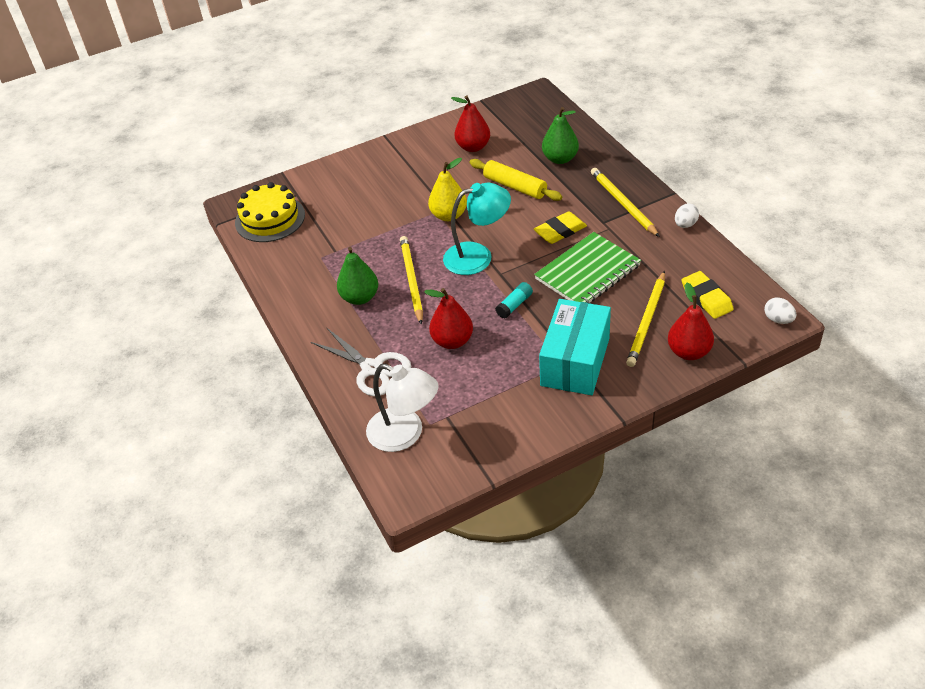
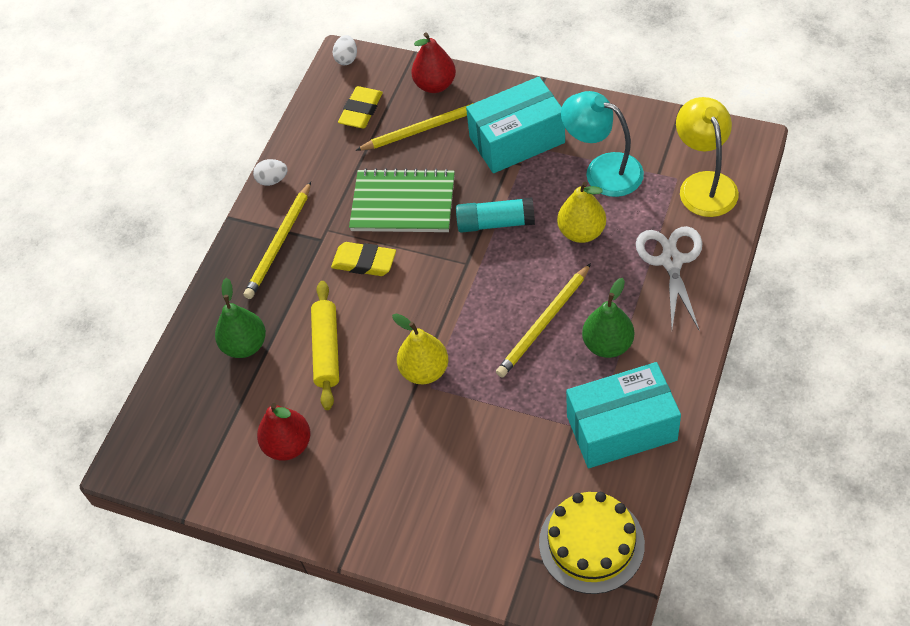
camera: 130 degrees left, 10 degrees up
(306, 269) = (621, 428): none -> turquoise box
(405, 434) = (704, 184): white lamp -> yellow lamp
(452, 341) = (581, 232): red pear -> yellow pear
(478, 256) = (460, 298): turquoise lamp -> turquoise lamp (603, 170)
(514, 305) = (495, 223): turquoise glue stick -> turquoise glue stick, size x1.59

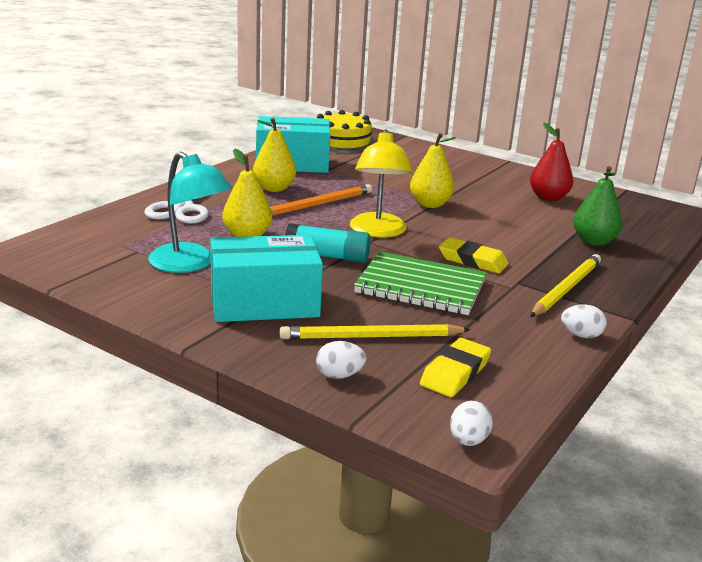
camera: 175 degrees left, 30 degrees down
(327, 350) = (515, 226): yellow rolling pin -> none
(435, 85) = (339, 375): red pear -> white egg
(544, 323) = (318, 204): yellow pencil -> orange pencil
(607, 345) = (274, 188): green pear -> yellow pear
(704, 184) = (102, 237): yellow lamp -> yellow lamp (378, 231)

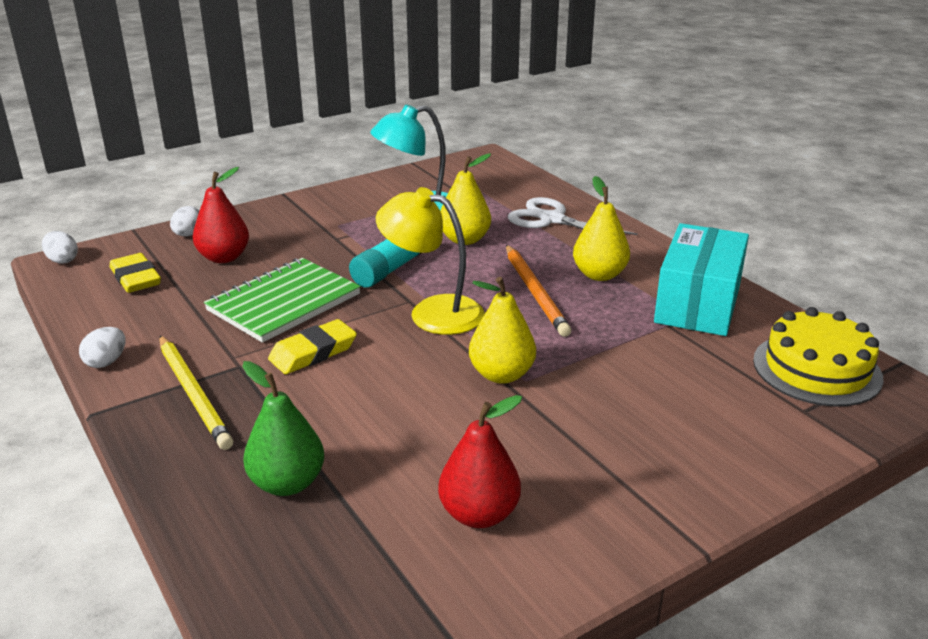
camera: 115 degrees right, 5 degrees up
(264, 303) = (321, 227): turquoise box -> none
(371, 337) = (224, 257): yellow pencil -> red pear

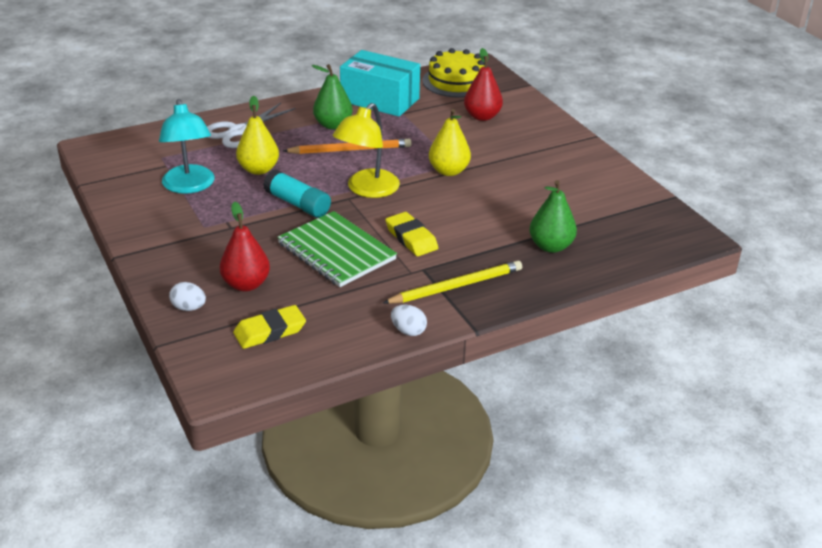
camera: 85 degrees left, 5 degrees up
(62, 260) = (214, 383): white egg -> none
(479, 514) = (574, 188): red pear -> red pear (482, 116)
(599, 275) = (333, 125): yellow pear -> green pear

